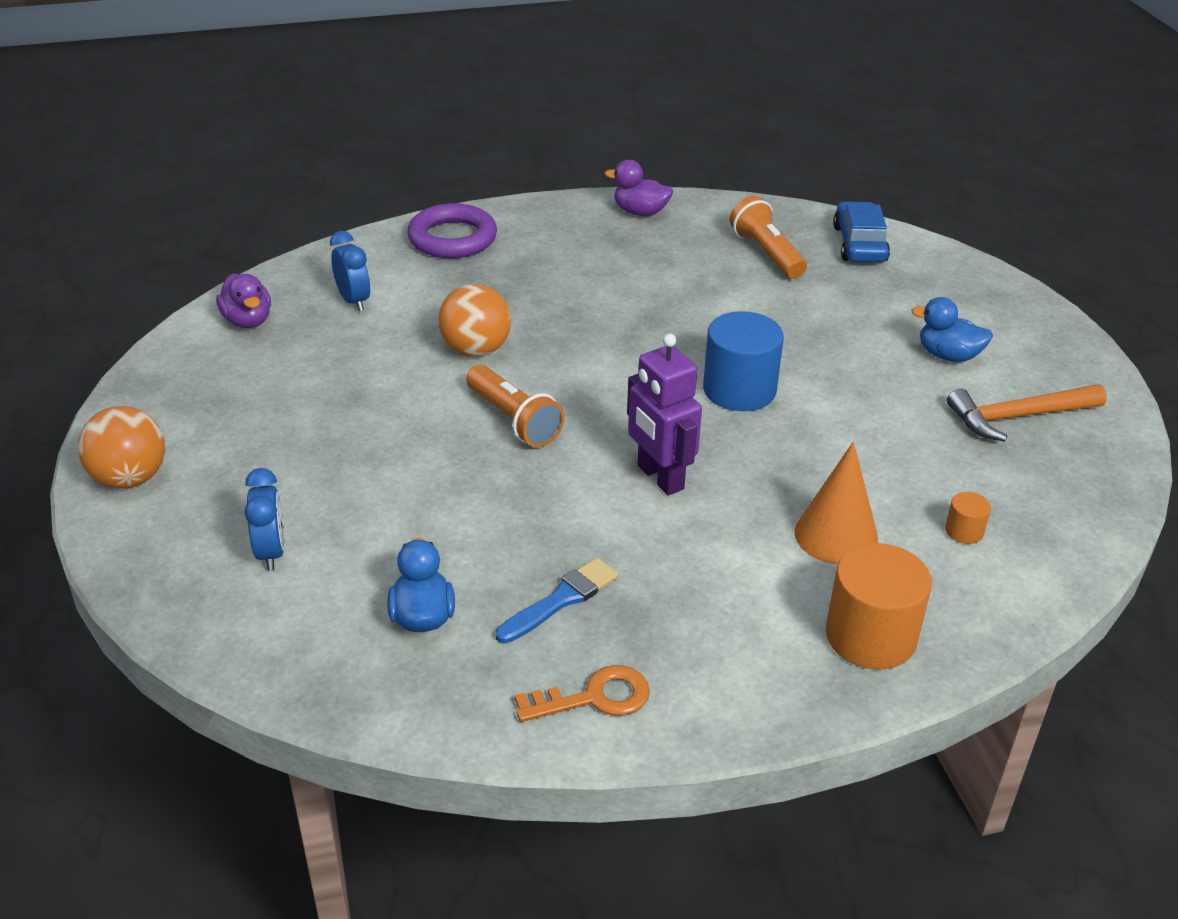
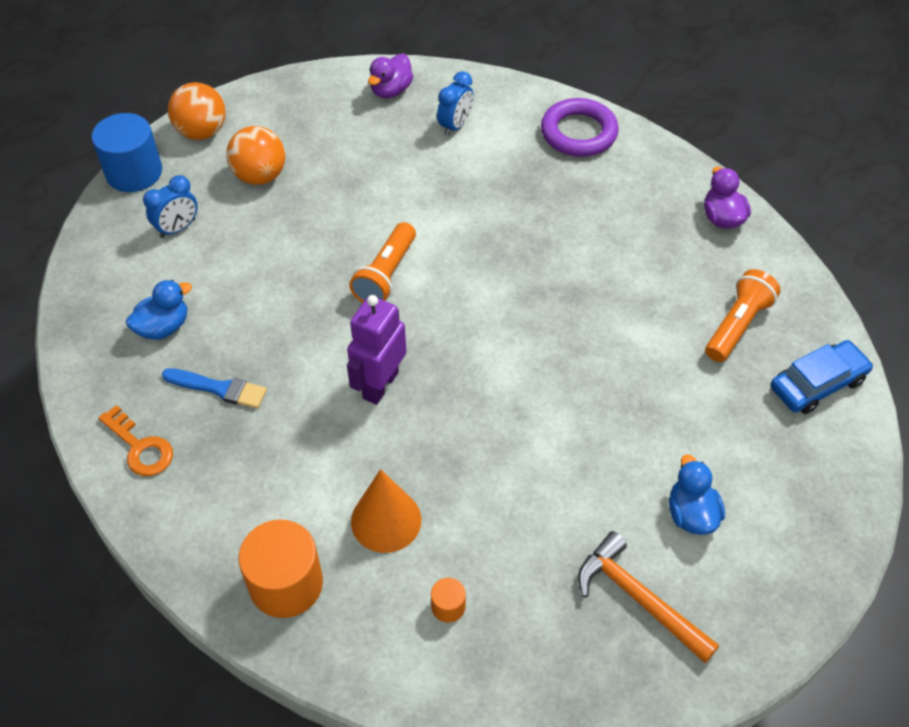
camera: 60 degrees right, 15 degrees up
(476, 350) = (450, 215): orange ball -> orange ball (260, 176)
(739, 390) = (523, 387): blue cylinder -> blue cylinder (134, 172)

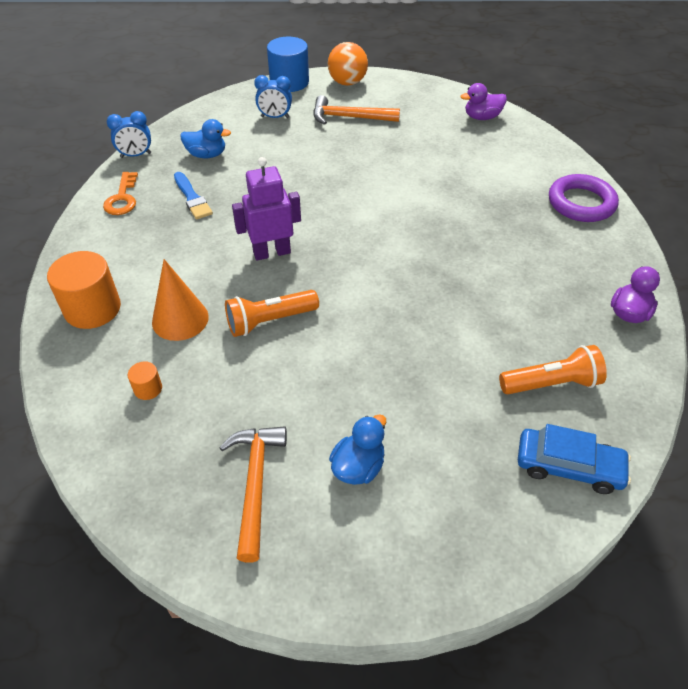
camera: 45 degrees right, 5 degrees down
(260, 176) = (349, 117): orange ball -> orange hammer
(386, 275) = (351, 203): orange flashlight -> orange flashlight (269, 321)
(455, 126) = (499, 155): blue clock -> blue clock (136, 155)

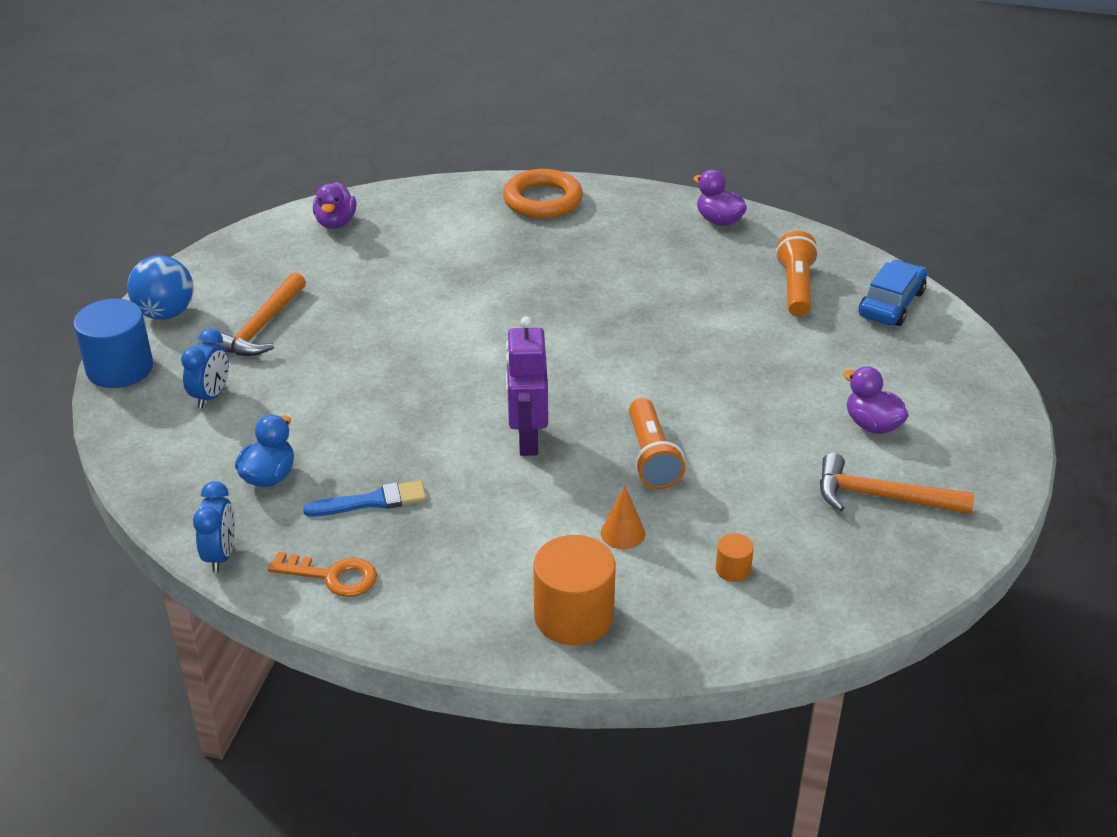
camera: 75 degrees left, 10 degrees down
(180, 319) = (622, 533): orange cone -> orange cone, size x0.60
(347, 83) = (166, 313): orange ball -> blue ball
(358, 467) = (872, 425): blue duck -> purple duck
(581, 203) = (543, 200): purple ring -> orange ring

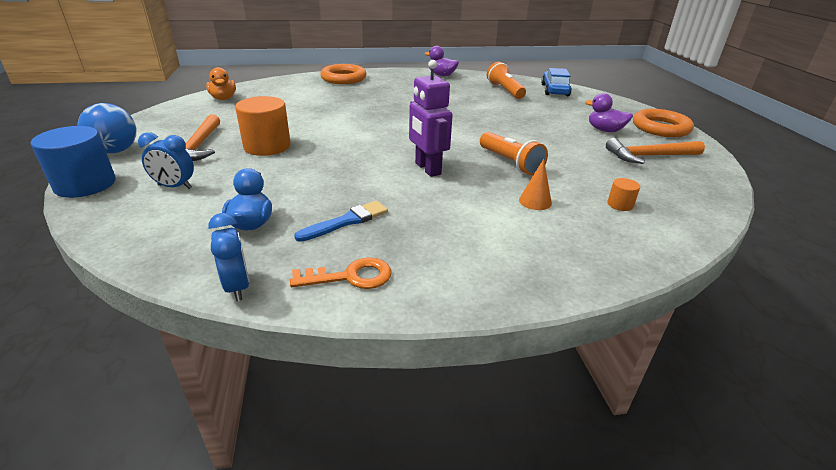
camera: 25 degrees left, 5 degrees down
(211, 396) = (175, 187): blue clock -> blue clock turned 105 degrees clockwise
(335, 223) = (223, 98): purple duck -> orange duck
(573, 616) = (556, 255): orange cylinder -> orange cylinder (267, 146)
(980, 441) = (660, 128): none -> orange ring

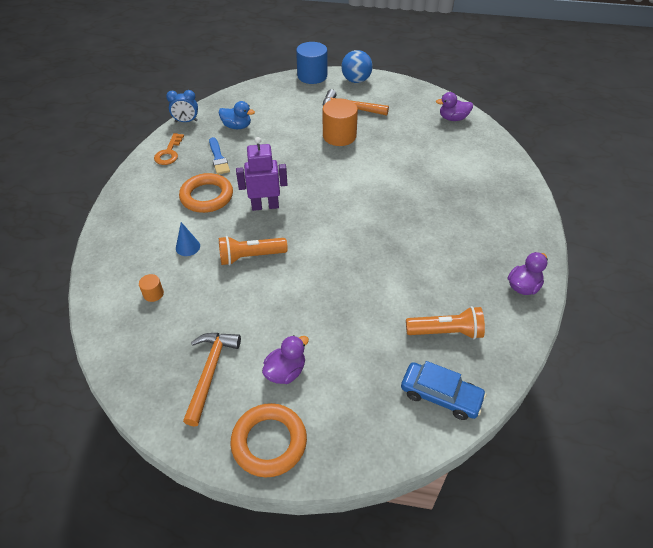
camera: 110 degrees right, 15 degrees up
(175, 187) = (294, 102): blue clock -> none
(223, 98) = (453, 118): orange duck -> purple duck
(343, 78) = (511, 195): orange ring -> orange ring (207, 196)
(535, 201) = (188, 247): orange cone -> blue cone

